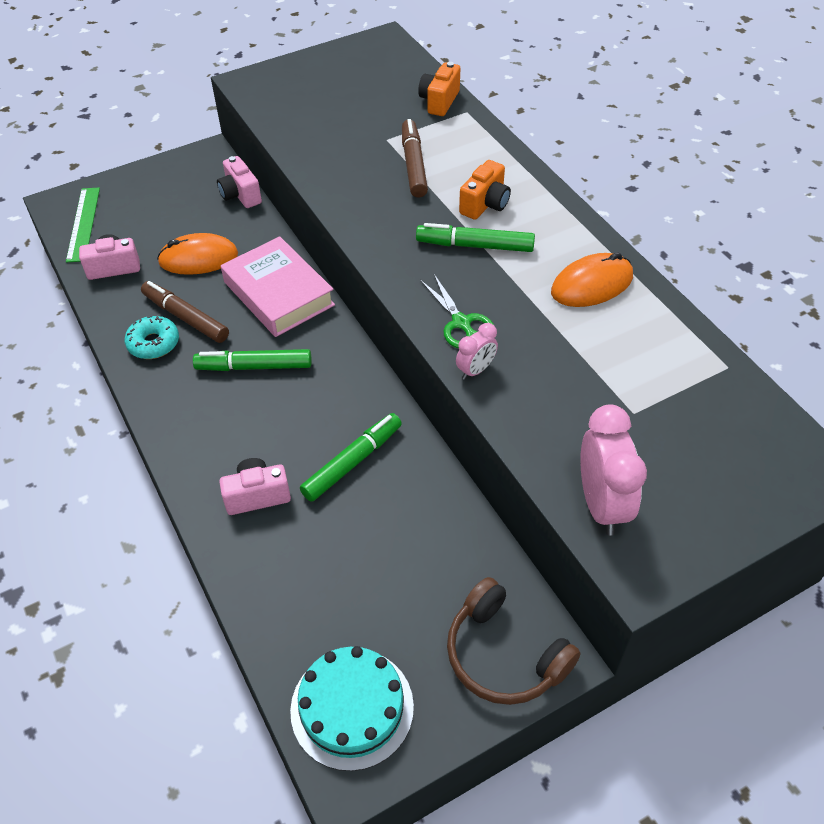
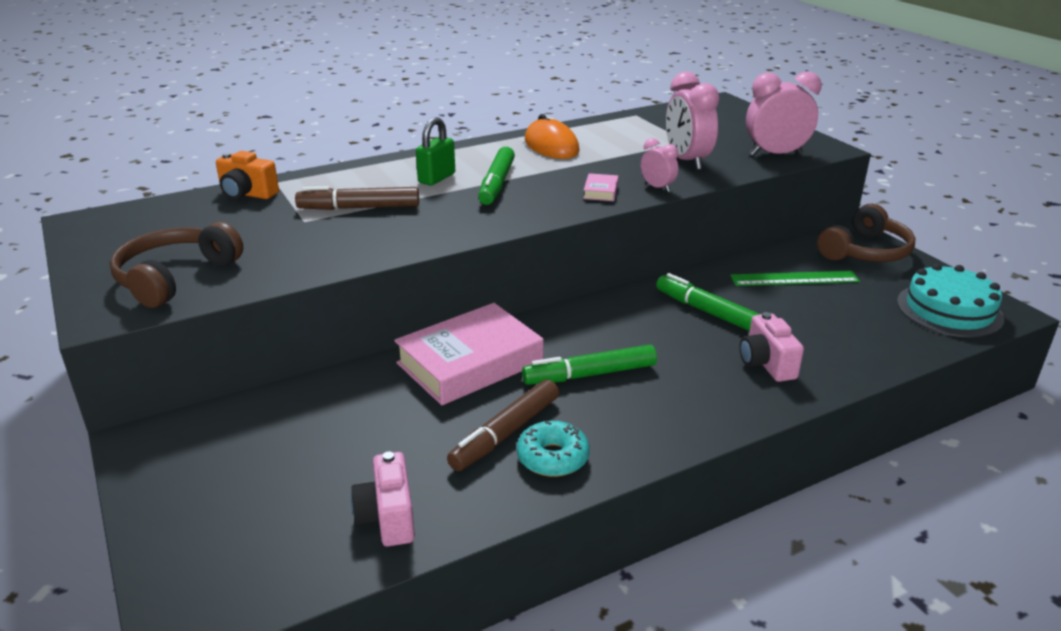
camera: 90 degrees left, 20 degrees down
(83, 224) = (262, 572): green ruler -> green ruler (794, 279)
(198, 258) = (389, 431): orange mouse -> none
(240, 195) = (261, 403): pink camera -> none
(254, 366) = (590, 374): green marker -> green marker turned 75 degrees clockwise
(294, 98) = (175, 277): none -> brown headphones
(461, 323) = (600, 191): green scissors -> pink book
(485, 204) = (436, 178): orange camera -> green padlock
(562, 405) = (687, 161): none -> pink clock

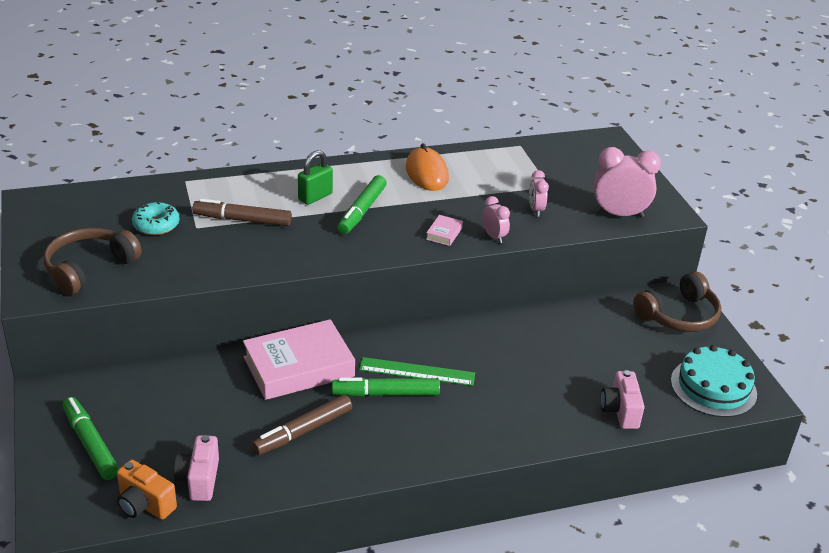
camera: 10 degrees right, 5 degrees up
(247, 194) = (159, 191): orange camera -> orange camera (144, 504)
(552, 457) = (329, 457): turquoise donut -> turquoise donut (156, 225)
(687, 161) = (536, 210): pink clock -> pink clock, size x0.54
(708, 312) = (508, 354): green marker -> green marker (90, 444)
(766, 364) = (529, 409): pink camera -> pink camera (620, 411)
(794, 279) = (598, 333): green ruler -> green ruler (417, 372)

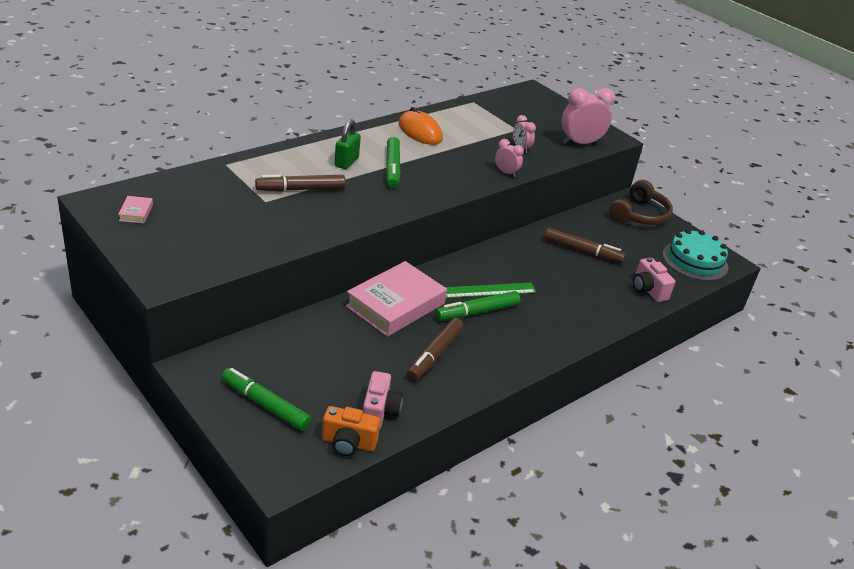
camera: 25 degrees left, 0 degrees up
(89, 268) = (196, 250): brown headphones -> none
(156, 225) = (228, 205): turquoise donut -> none
(199, 479) = (379, 412): pink camera -> pink camera turned 150 degrees counterclockwise
(444, 233) = (468, 176): pink book -> pink book (136, 213)
(568, 347) = (582, 251): none -> brown marker

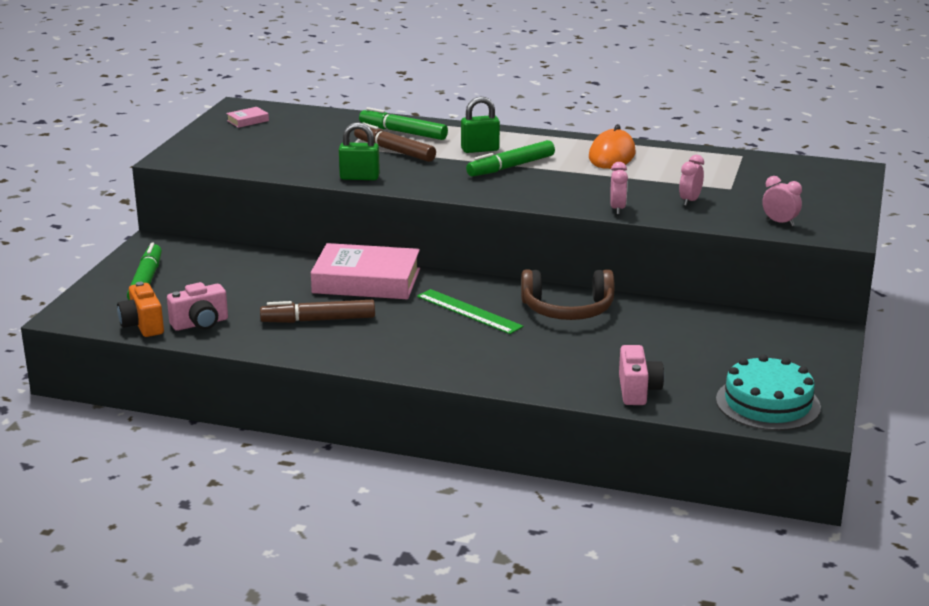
camera: 60 degrees right, 10 degrees down
(332, 225) = (359, 177): none -> green padlock
(477, 312) = (421, 317): green marker -> green marker (403, 132)
(580, 143) = (779, 222): pink clock -> pink clock, size x0.54
(582, 251) = (644, 334): brown marker -> none
(639, 215) = (803, 344): brown headphones -> brown headphones (567, 309)
(648, 290) = (637, 390): pink camera -> pink camera turned 150 degrees clockwise

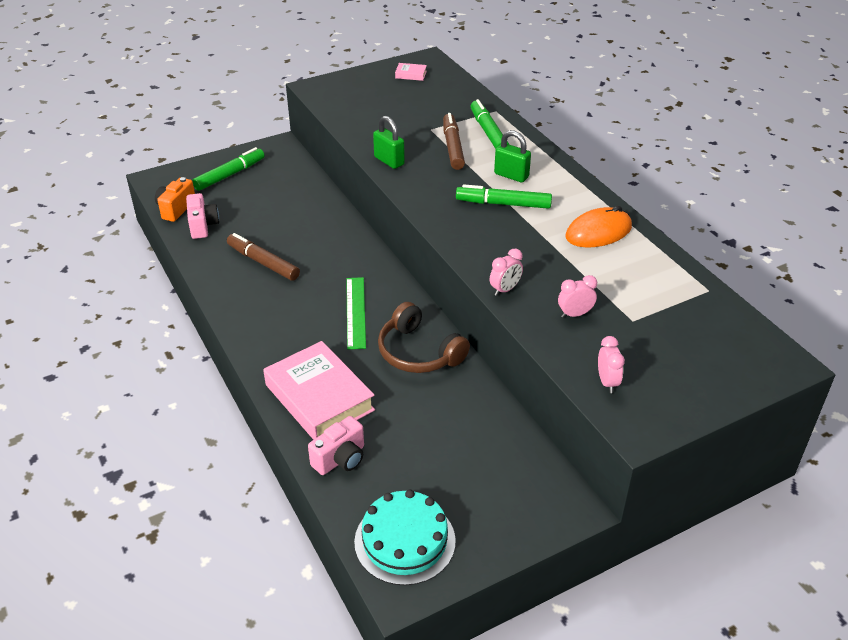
camera: 45 degrees right, 15 degrees up
(200, 324) = (203, 226): pink camera -> pink camera turned 120 degrees counterclockwise
(366, 281) = (340, 246): pink book -> pink book (319, 397)

